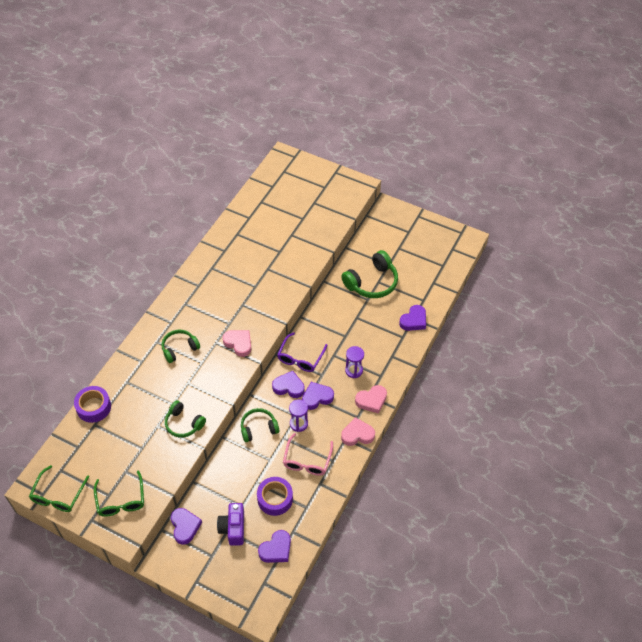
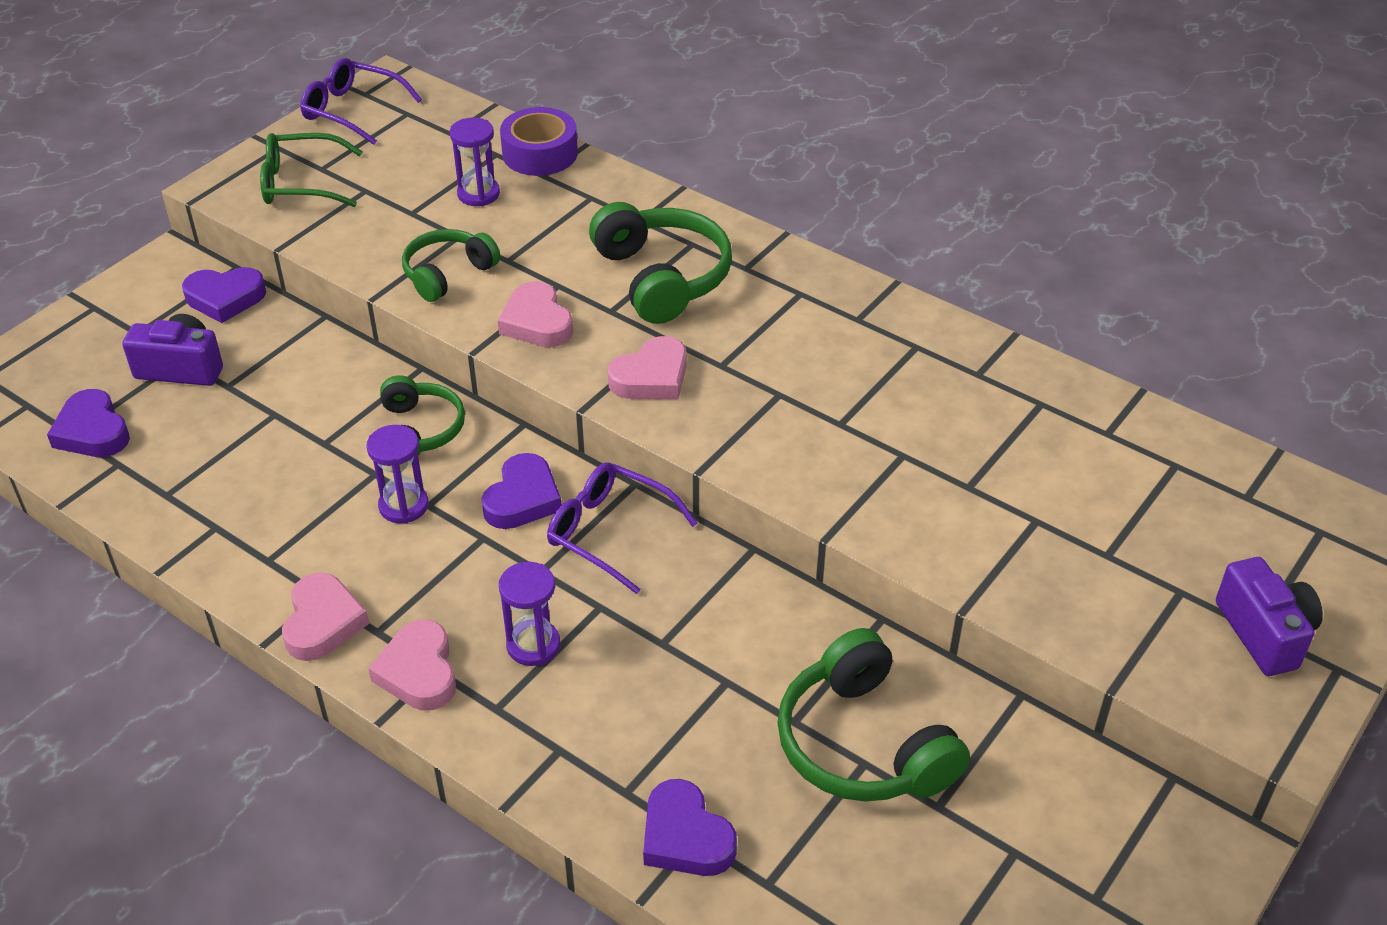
camera: 100 degrees right, 10 degrees down
(58, 495) = (353, 111): green glasses -> purple glasses
(126, 425) = (478, 194): none -> purple hourglass
(179, 348) = (662, 277): green headphones -> green headphones, size x1.57
(211, 386) = (537, 322): none -> pink heart
(275, 499) = (217, 441): purple tape -> none
(307, 460) = (291, 510): pink glasses -> none
(317, 397) = (470, 551): purple heart -> none
(326, 186) = (1264, 633): none -> purple camera

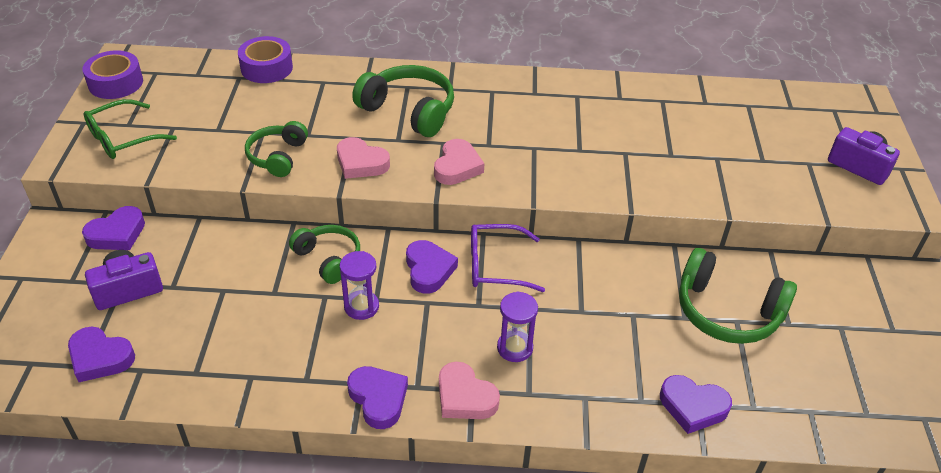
camera: 35 degrees left, 0 degrees up
(323, 622) = (378, 399): pink heart -> purple heart
(353, 111) = (115, 83): purple glasses -> purple tape
(478, 194) = (251, 104): purple hourglass -> none

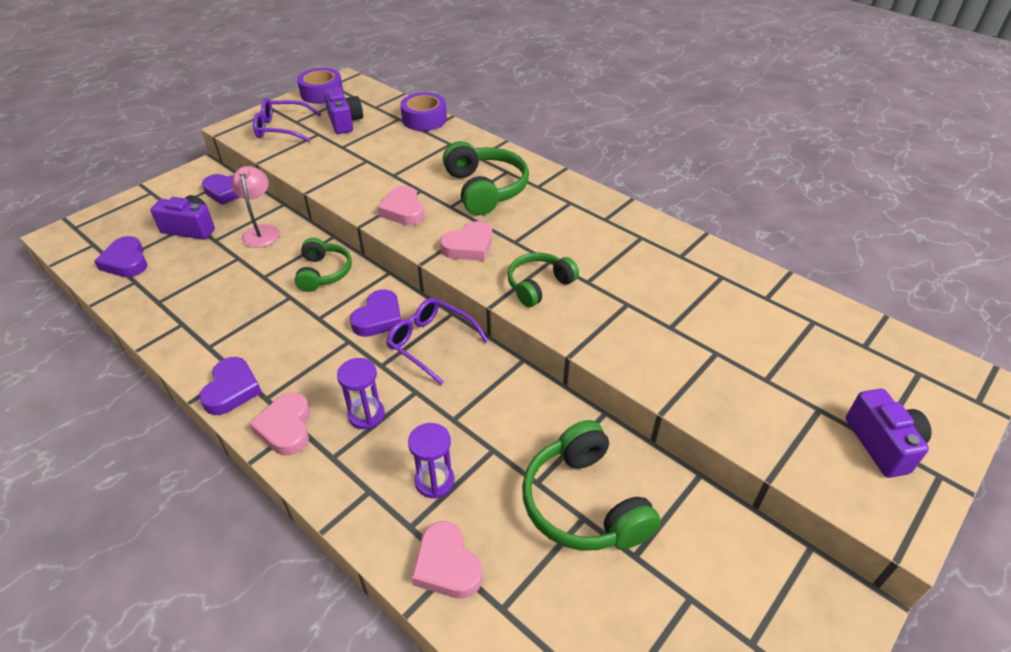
camera: 40 degrees right, 0 degrees up
(123, 138) = (282, 128): green glasses -> purple glasses
(185, 103) = (344, 122): none -> purple camera
(213, 254) = (261, 231): none -> pink lamp
(277, 156) = (355, 181): green headphones -> green headphones (539, 285)
(361, 306) = (303, 318): purple hourglass -> purple hourglass (434, 481)
(693, 407) = (447, 565): purple heart -> pink heart

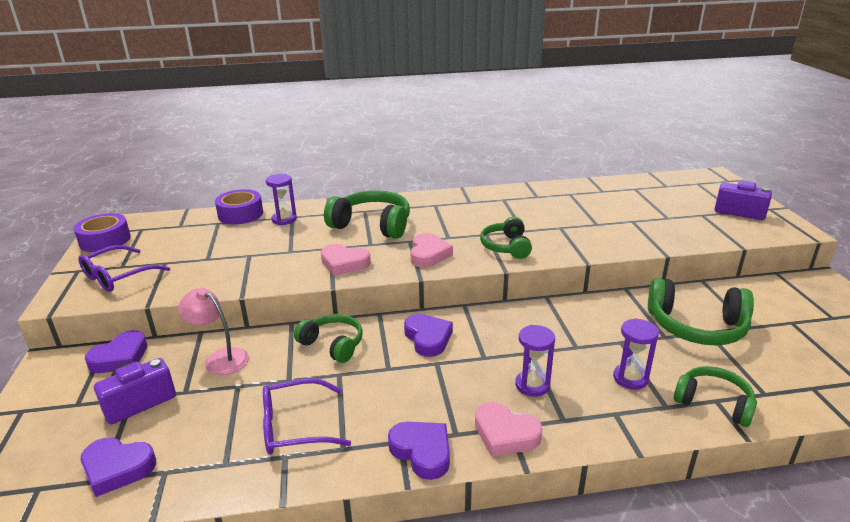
camera: 50 degrees left, 15 degrees down
(344, 122) = (173, 245): purple camera -> none
(431, 343) = (486, 326): purple glasses -> purple glasses (295, 426)
(440, 143) = (284, 219): none -> purple hourglass
(447, 565) = (714, 403): pink heart -> green headphones

